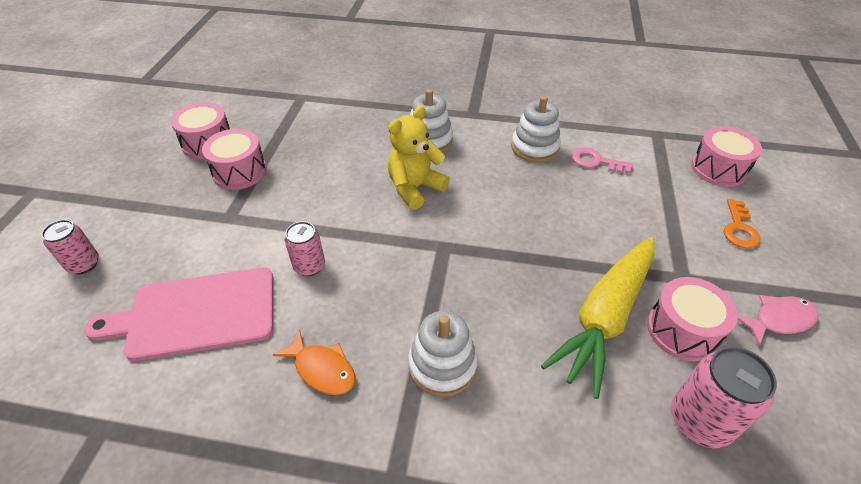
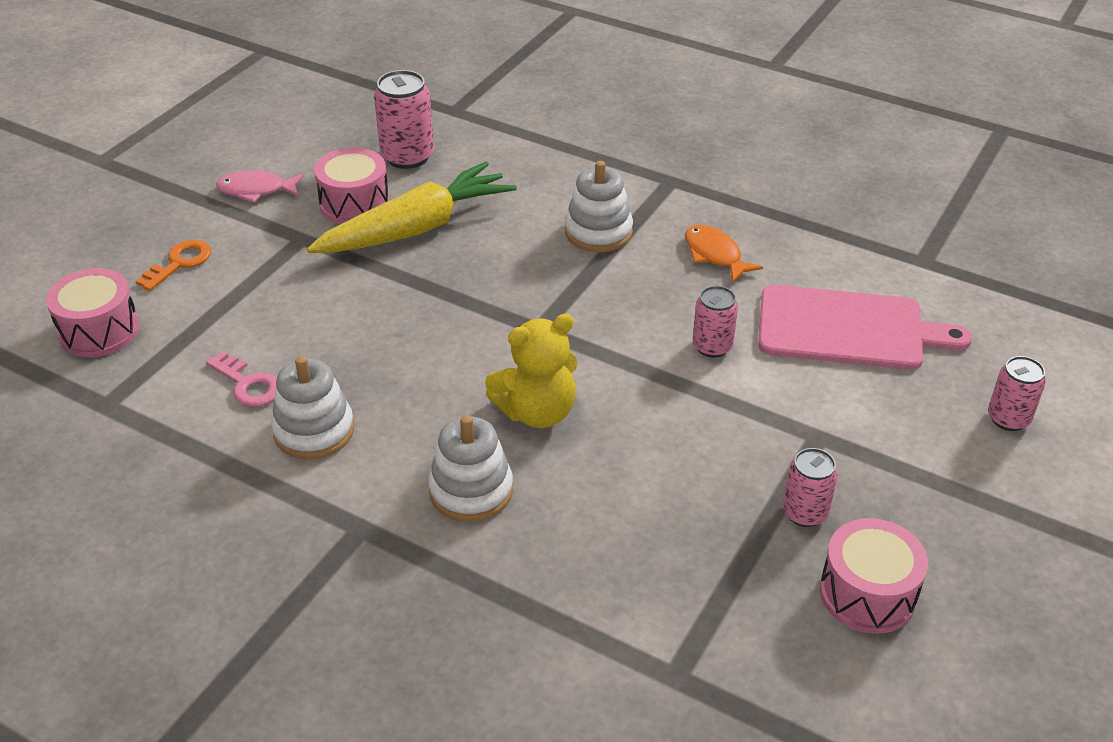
camera: 160 degrees left, 5 degrees down
(239, 172) = (805, 513): pink drum -> pink can

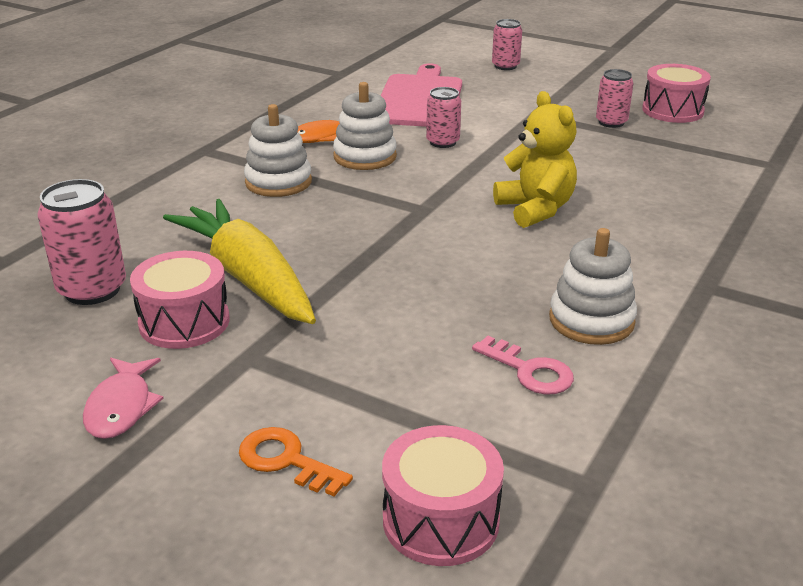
camera: 90 degrees left, 10 degrees down
(248, 384) = (529, 371): pink key -> pink key turned 90 degrees clockwise
(471, 490) = (639, 236): white stacking toy -> white stacking toy (365, 157)

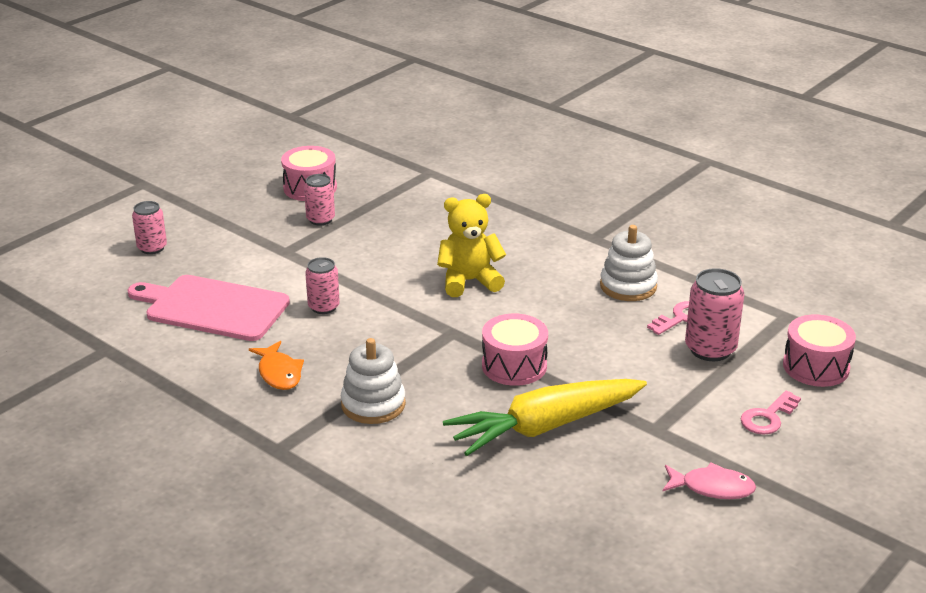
camera: 80 degrees left, 0 degrees up
(92, 290) = (549, 512): pink can -> pink can (710, 349)
(184, 322) = (606, 460): pink drum -> pink drum (514, 366)
(286, 460) = (768, 417): orange key -> pink key
(365, 157) = (337, 352): white stacking toy -> none

